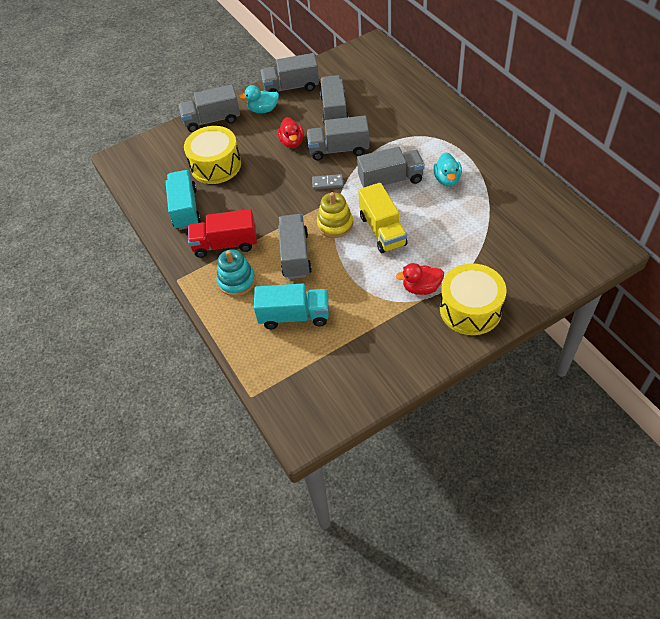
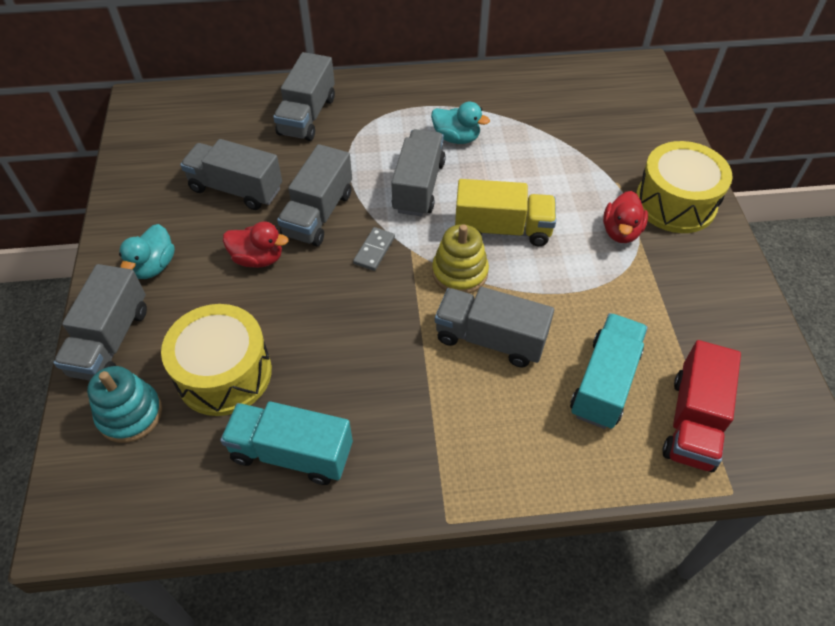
camera: 70 degrees left, 0 degrees up
(225, 244) = (411, 421): red truck -> red truck (693, 422)
(236, 281) = (499, 433): turquoise stacking toy -> turquoise stacking toy (130, 414)
(291, 87) = (137, 215): grey truck -> grey truck (307, 116)

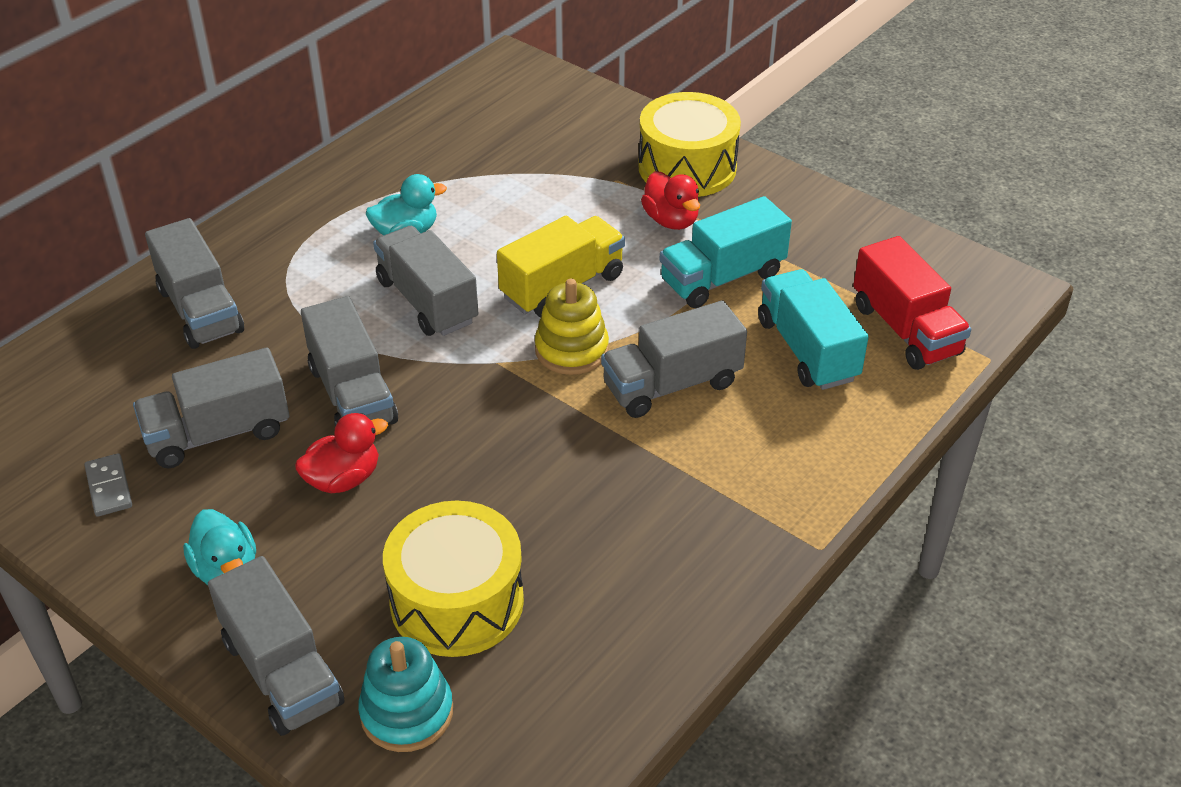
camera: 45 degrees left, 10 degrees down
(292, 453) = (619, 609): turquoise truck -> turquoise truck (722, 278)
(374, 250) = (460, 387): grey domino -> grey domino (109, 487)

